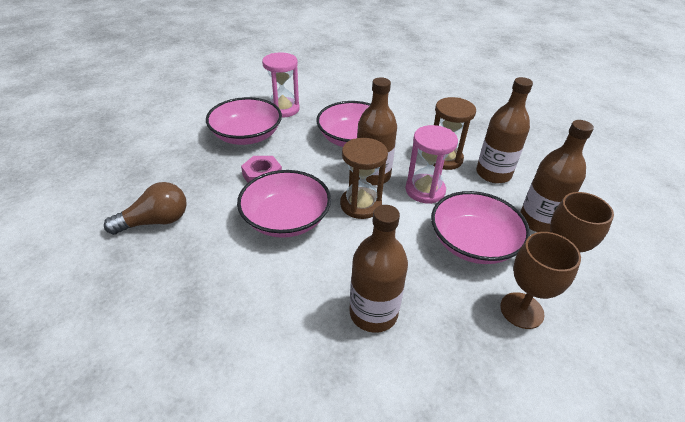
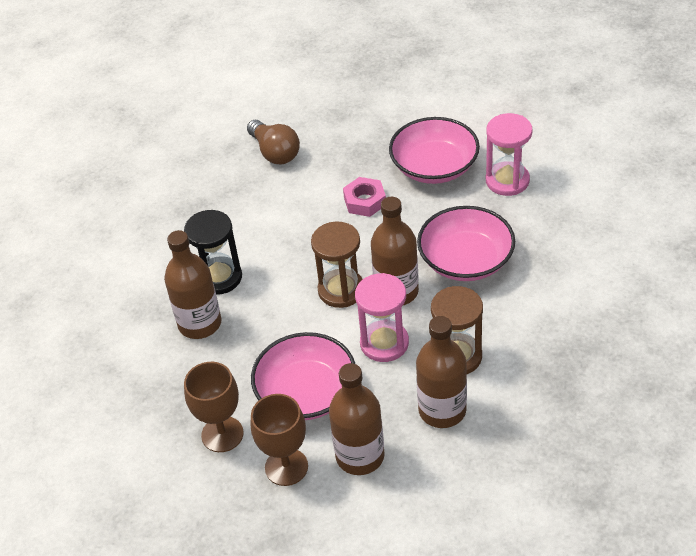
camera: 85 degrees right, 5 degrees up
(286, 219) = (302, 237): pink bowl -> none
(312, 288) = (219, 277): none -> black hourglass

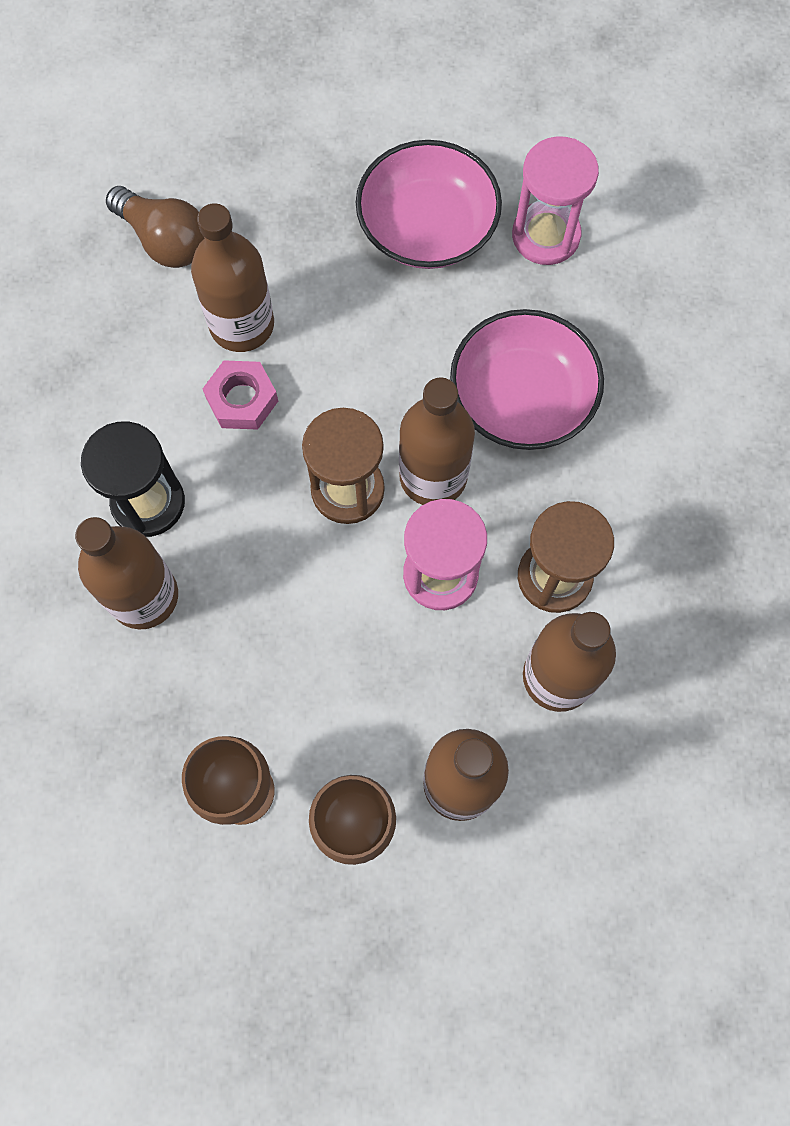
camera: 20 degrees left, 25 degrees up
(306, 199) = (242, 325): none -> brown bottle
(306, 393) = (348, 689): pink bowl -> none
(365, 201) = (337, 313): pink nut -> pink nut (242, 399)

